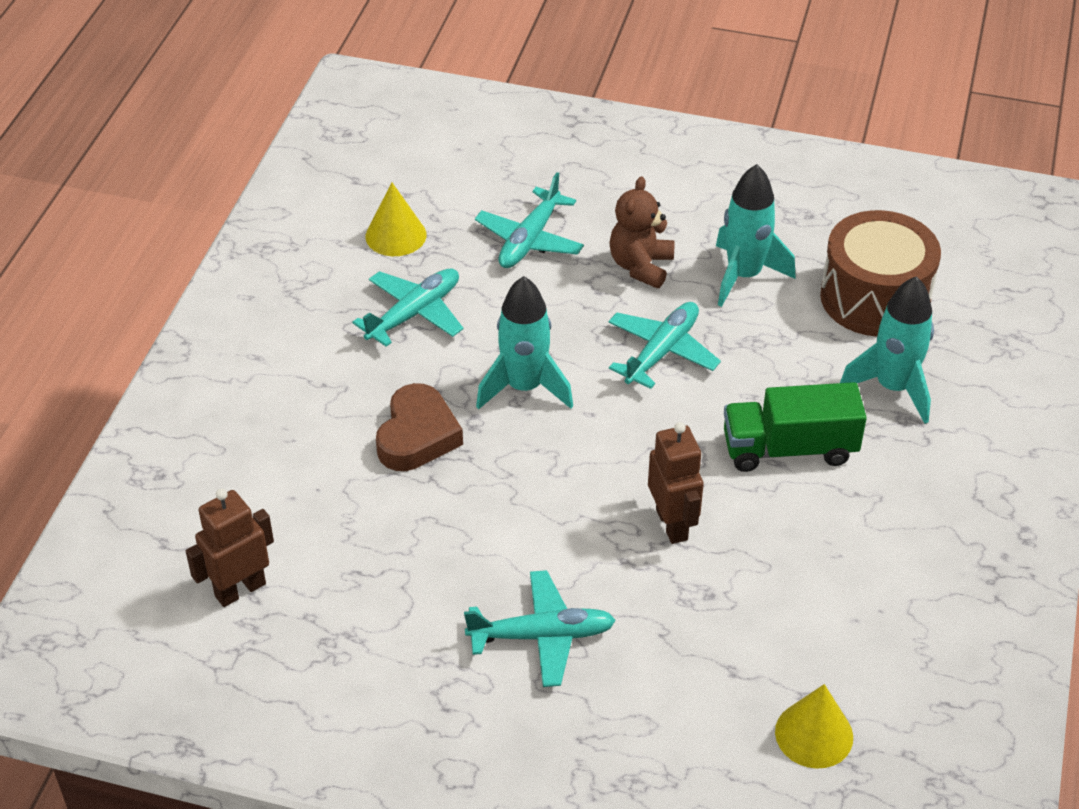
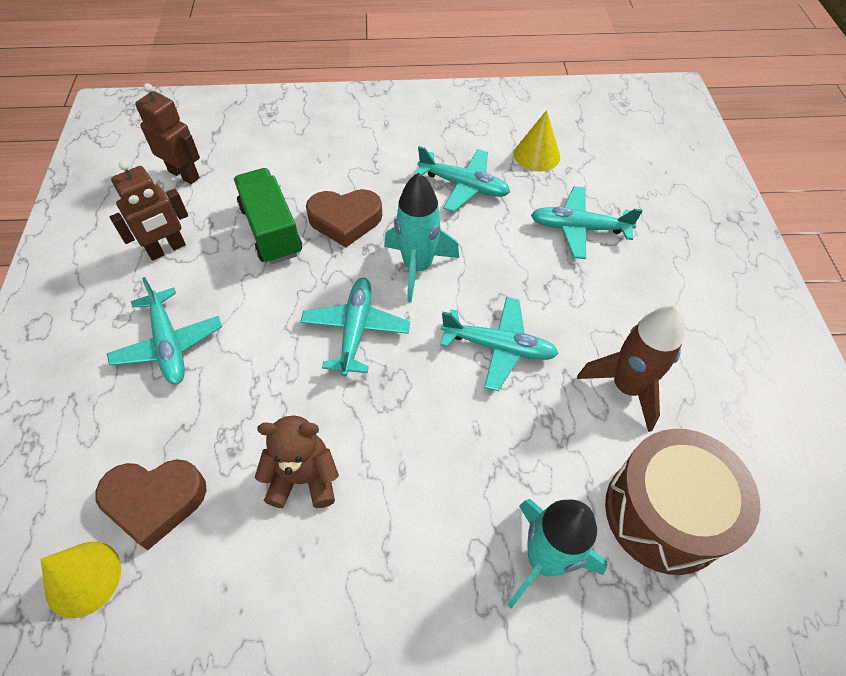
camera: 70 degrees right, 10 degrees up
(591, 461) = (356, 330): none -> turquoise plane
(641, 266) = (592, 307): brown teddy bear -> brown teddy bear (303, 478)
(672, 524) = (303, 404): brown robot -> brown robot (167, 249)
(744, 275) = (626, 387): turquoise rocket -> brown rocket
(746, 667) = (155, 501): none -> brown heart
(789, 449) = (423, 477): green truck -> green truck (271, 230)

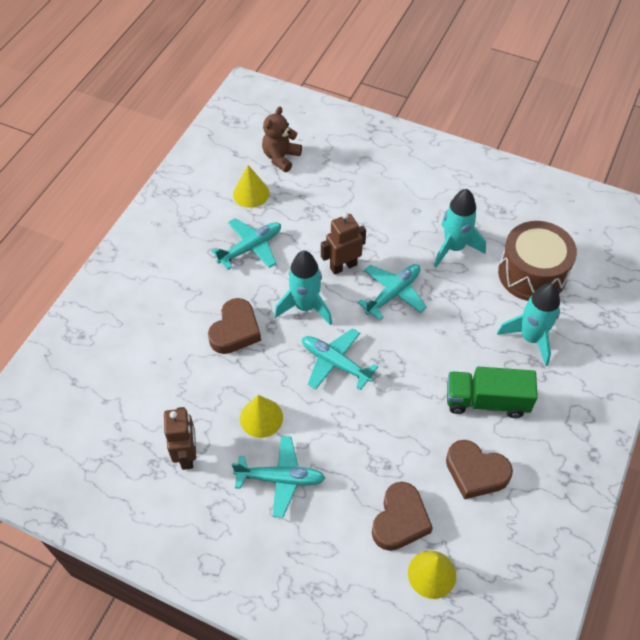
camera: 60 degrees left, 0 degrees up
(184, 174) = (110, 419): brown robot -> brown robot (343, 266)
(243, 291) = (261, 417): none -> yellow cone
(267, 573) = (475, 472): none -> brown heart
(271, 230) = (214, 380): green truck -> green truck (486, 401)
(303, 478) = (426, 433): brown teddy bear -> brown teddy bear (281, 157)
(578, 228) = (329, 206): turquoise plane -> none
(626, 387) = (454, 248): brown rocket -> turquoise rocket

